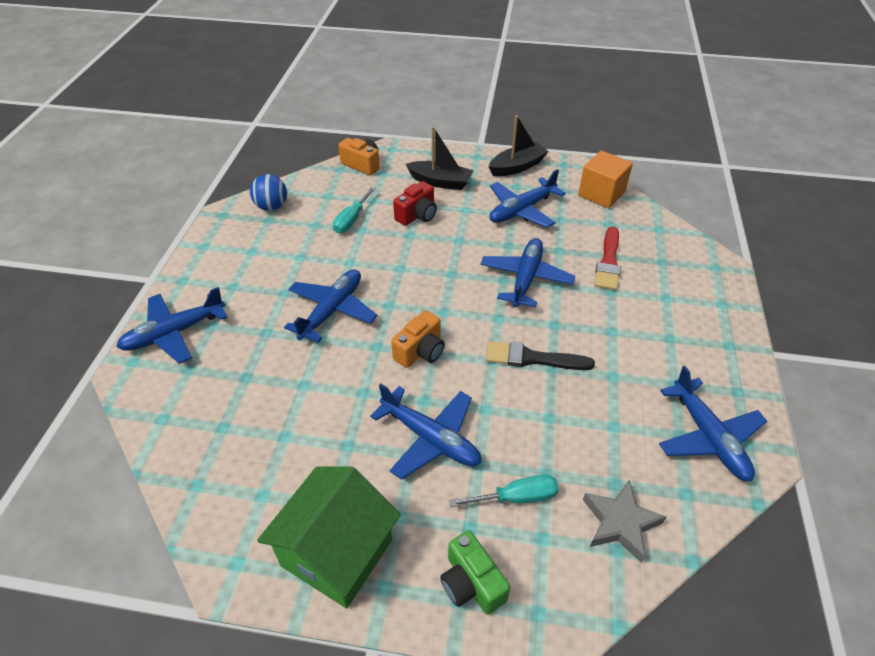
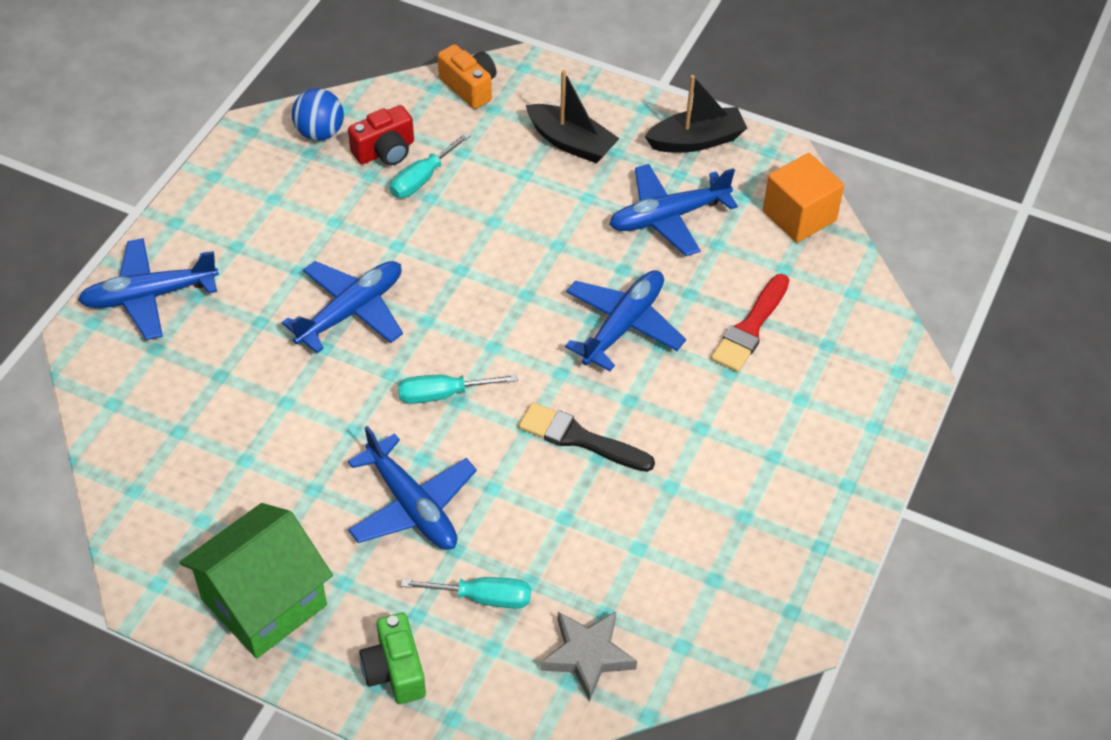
camera: 15 degrees right, 5 degrees up
(417, 215) = (516, 192): red camera -> red camera (385, 151)
(420, 351) = (442, 394): orange camera -> turquoise screwdriver
(708, 437) = (747, 591): blue plane -> none

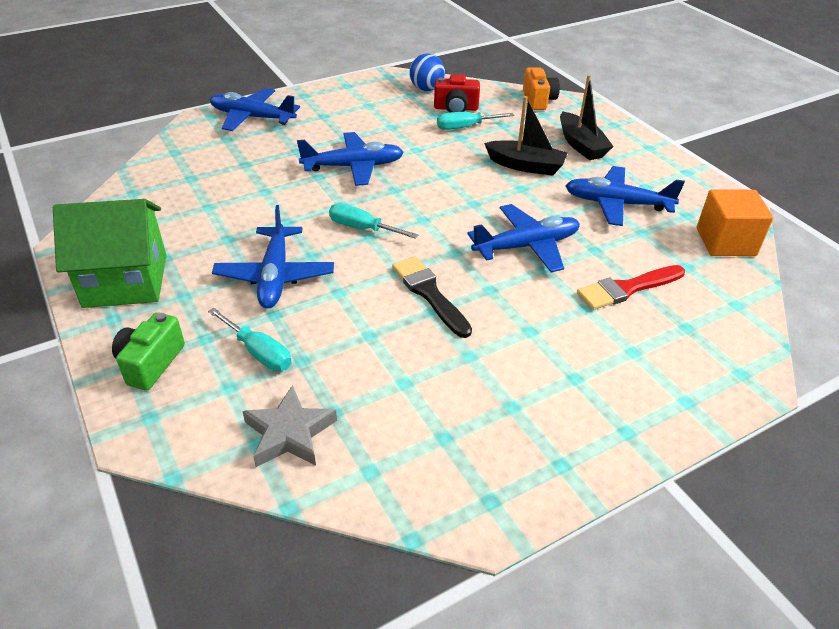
camera: 35 degrees right, 10 degrees down
(696, 140) = (675, 174): black boat -> black boat (525, 166)

